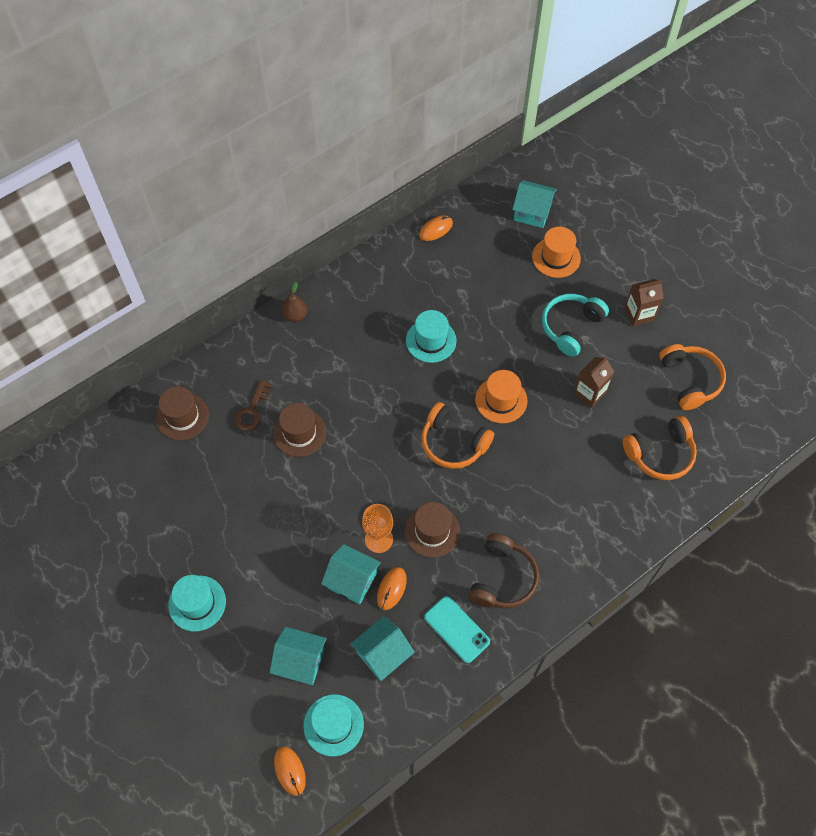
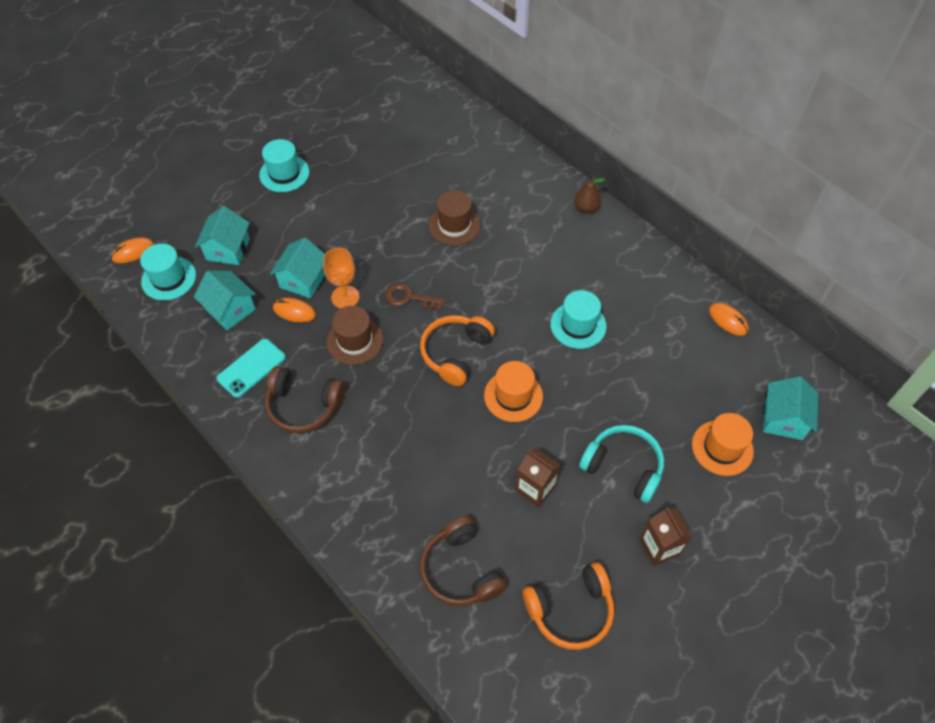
camera: 85 degrees right, 5 degrees down
(182, 416) = (462, 140): brown hat -> none
(252, 410) = (474, 188): brown key -> brown key (410, 298)
(660, 454) = (461, 570): orange headphones -> brown headphones

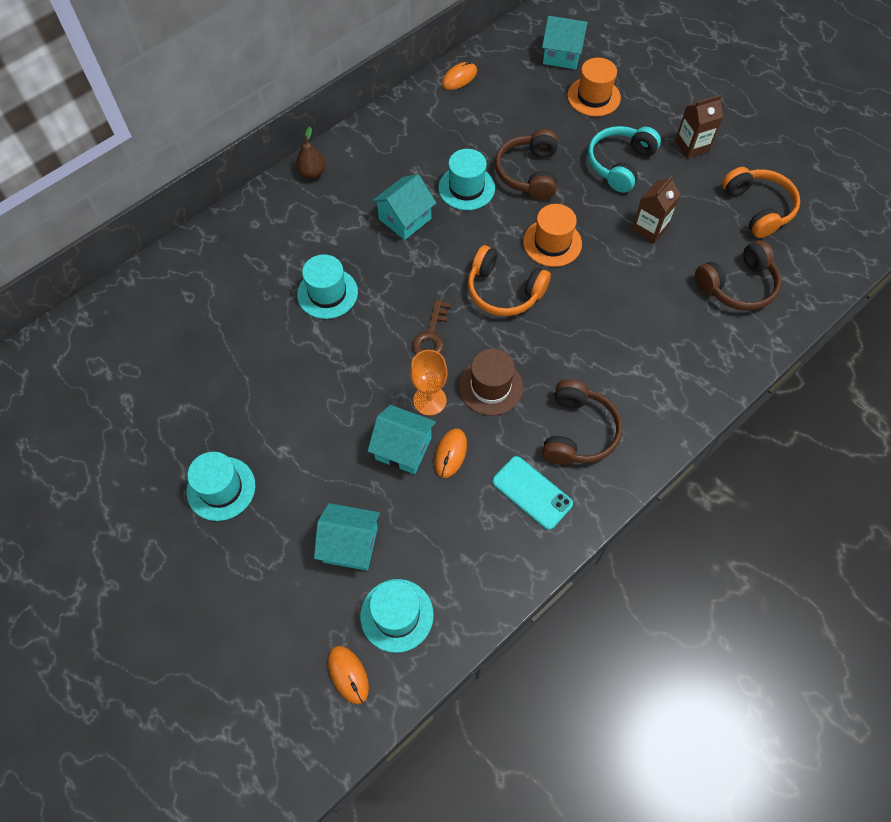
camera: 90 degrees left, 5 degrees up
(230, 309) = (447, 528): turquoise house -> turquoise house (405, 219)
(454, 225) = (327, 293): brown hat -> turquoise hat
(602, 379) = (529, 173): none -> brown headphones

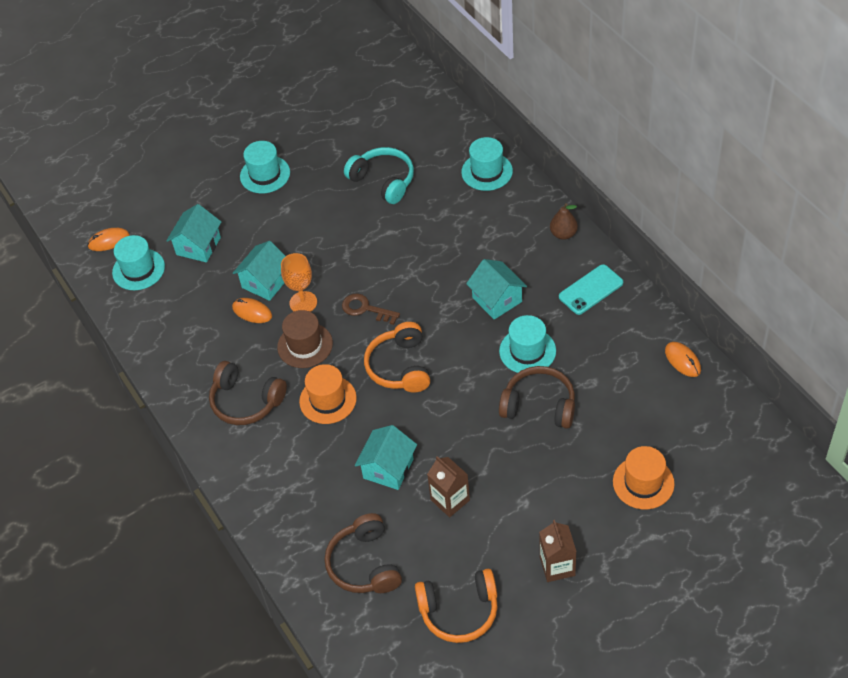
camera: 105 degrees right, 10 degrees down
(327, 293) = (424, 240): turquoise hat -> turquoise hat (487, 171)
(504, 291) = (400, 366): orange headphones -> orange headphones turned 45 degrees counterclockwise
(532, 492) = (203, 361): turquoise phone -> turquoise phone (591, 290)
(552, 243) = (447, 412): orange hat -> orange hat (328, 400)
(562, 55) = (713, 462): turquoise house -> turquoise house (388, 468)
(620, 164) = (540, 490): turquoise headphones -> turquoise headphones (383, 181)

